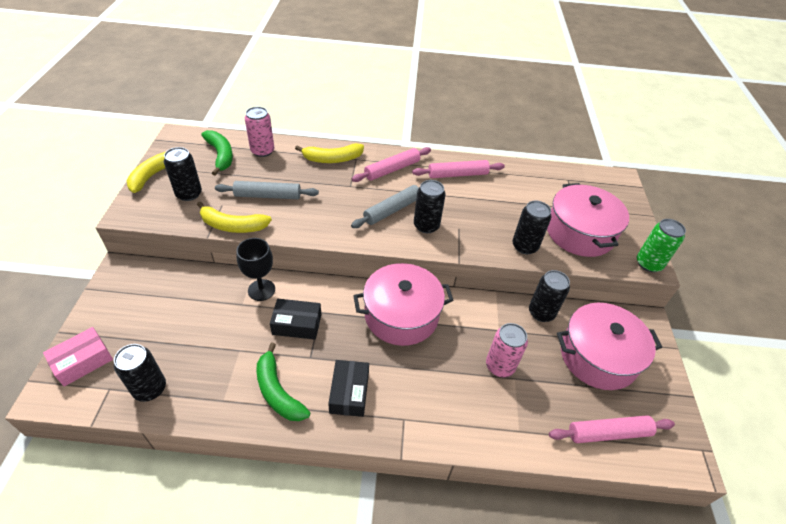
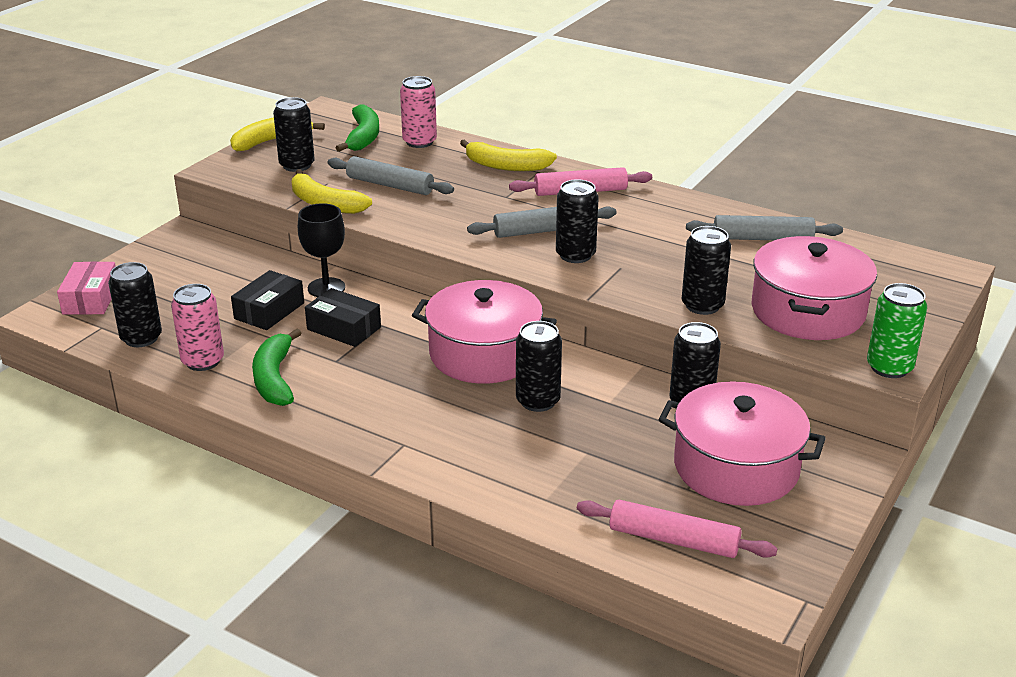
camera: 30 degrees right, 15 degrees down
(83, 361) = (91, 299): pink box -> pink box turned 75 degrees counterclockwise
(349, 393) = (357, 403): black box -> black box (269, 311)
(457, 174) = (674, 214): pink rolling pin -> none
(459, 345) = (538, 401): none -> black can
(500, 366) = (576, 435): pink can -> pink can (203, 361)
(517, 181) = (762, 238): none -> grey rolling pin

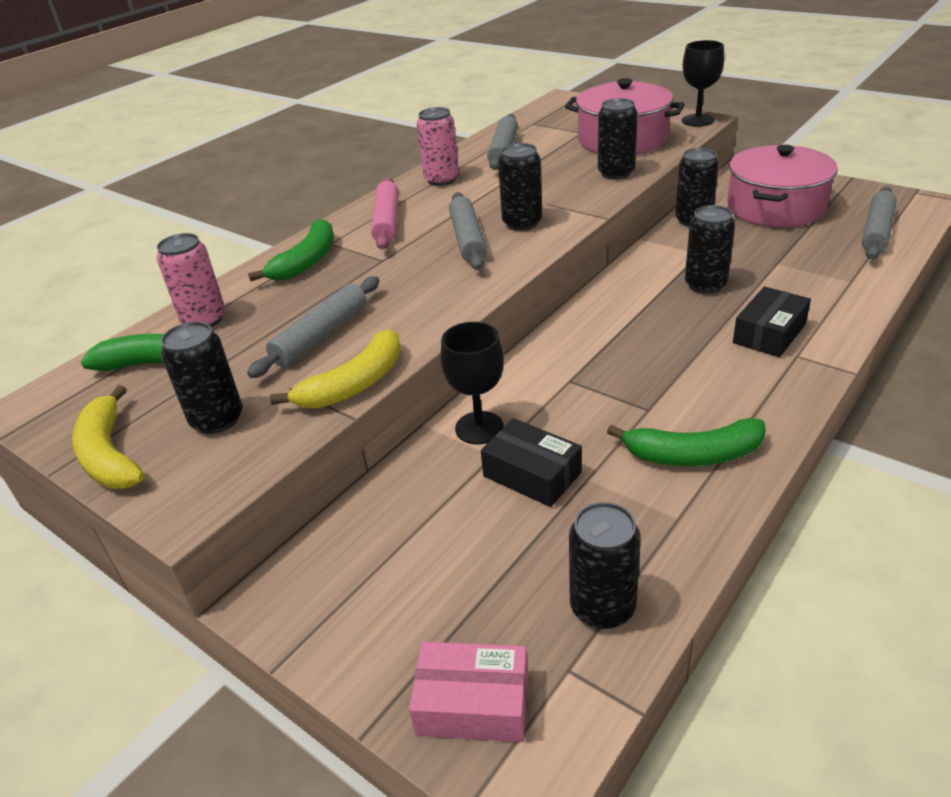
camera: 80 degrees left, 5 degrees up
(203, 361) = (660, 527): pink can -> pink can (441, 179)
(344, 328) = (577, 407): black box -> black box (769, 333)
(484, 353) = (627, 313): pink pot -> none
(506, 166) = (307, 261): yellow banana -> green banana
(673, 539) = (876, 231): pink rolling pin -> grey rolling pin
(889, 367) = (698, 120): green can -> black goblet

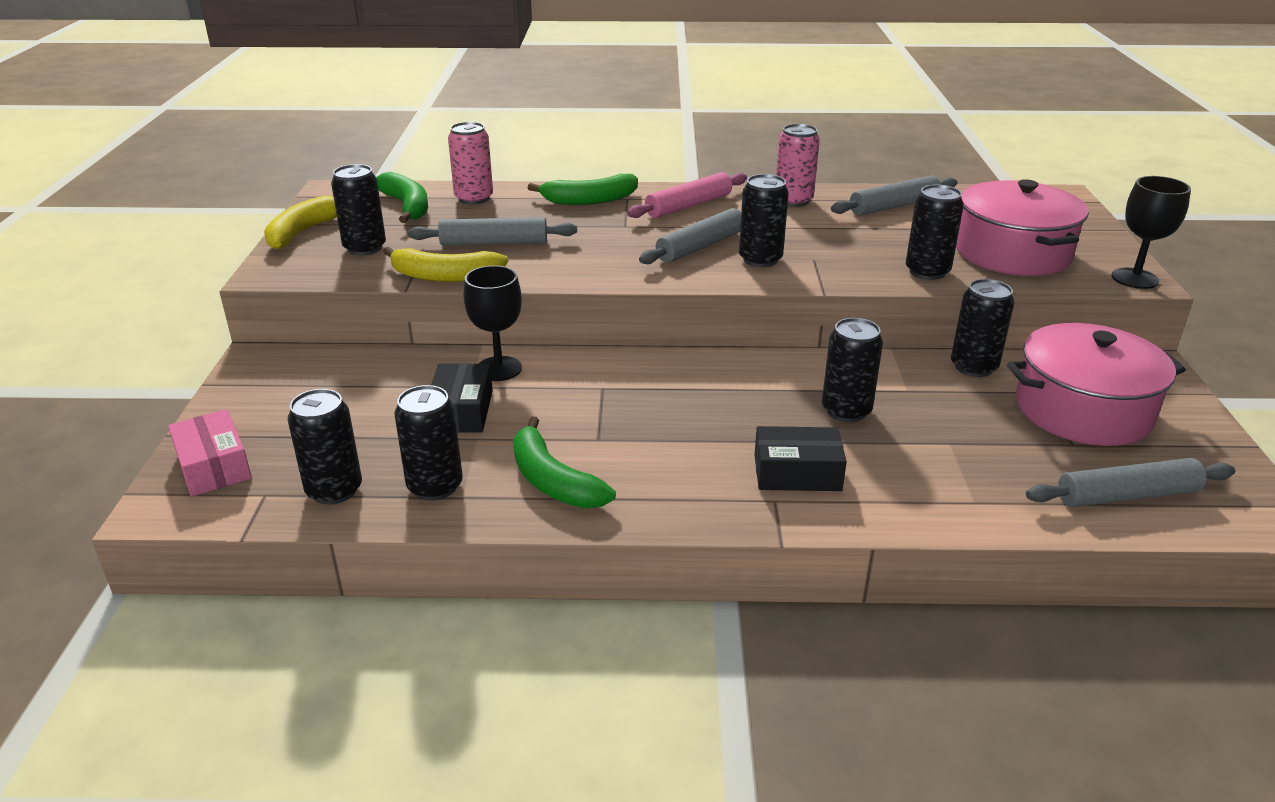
camera: 50 degrees right, 5 degrees down
(648, 531) = (435, 486): none -> black can

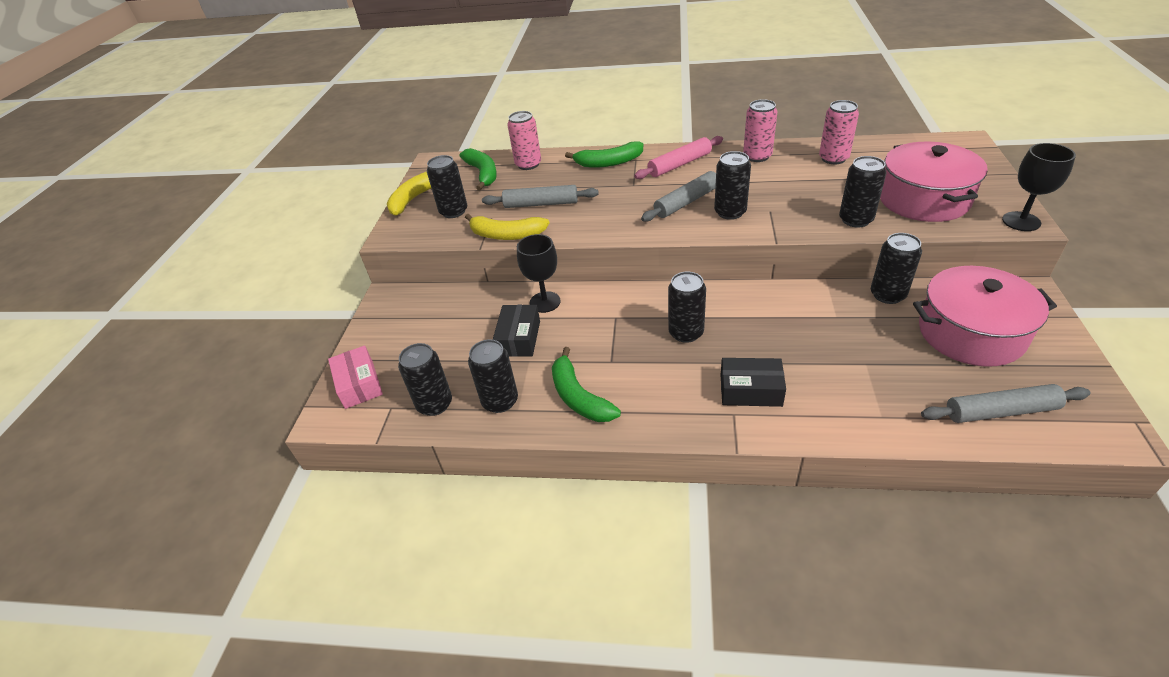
camera: 10 degrees right, 10 degrees up
(846, 411) = (789, 335): black can -> black can (686, 333)
(894, 206) = (833, 158): grey rolling pin -> pink can

